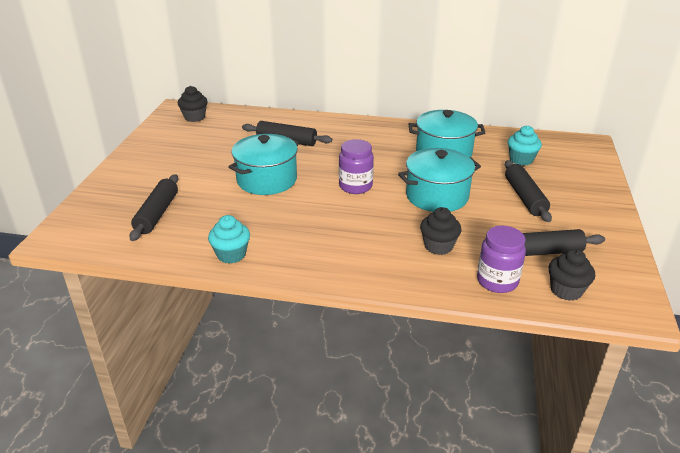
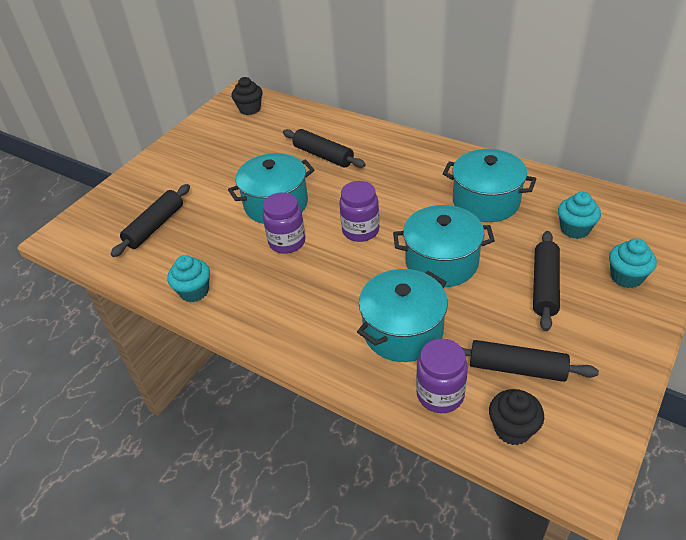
camera: 25 degrees right, 10 degrees up
(296, 204) = (287, 242): none -> purple jar
(438, 246) = (403, 331): black cupcake -> turquoise pot
(577, 182) = (626, 277): none -> turquoise cupcake

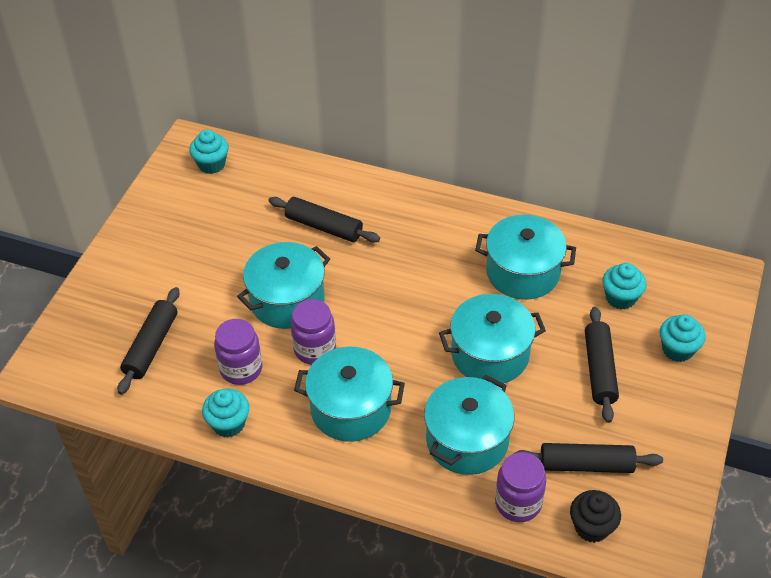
camera: 15 degrees left, 5 degrees up
(250, 109) = (211, 164): black cupcake -> turquoise cupcake
(303, 292) = (350, 408): none -> turquoise pot
(360, 231) = (393, 325): purple jar -> purple jar (241, 369)

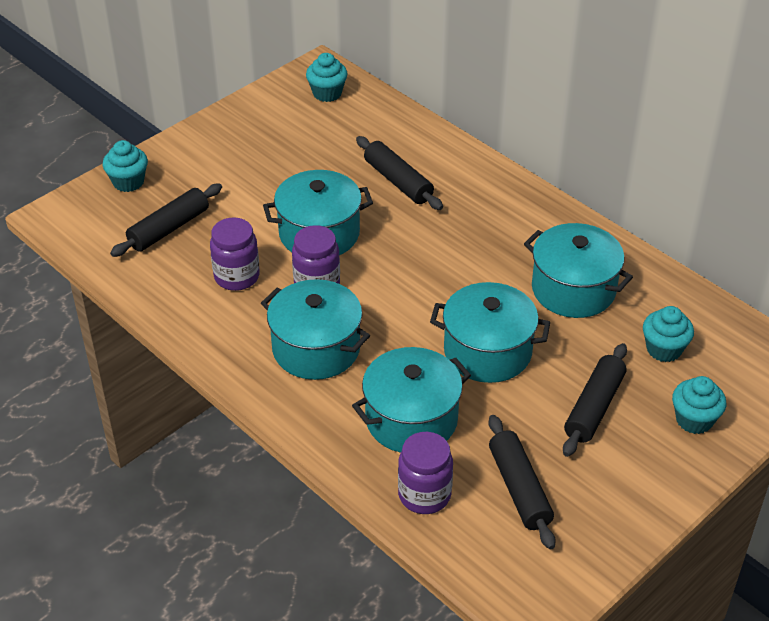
camera: 25 degrees right, 5 degrees down
(228, 424) = (194, 319): turquoise cupcake -> turquoise cupcake (128, 182)
(586, 465) = (519, 489): black rolling pin -> black rolling pin turned 45 degrees clockwise
(592, 527) = (485, 547): black cupcake -> none

